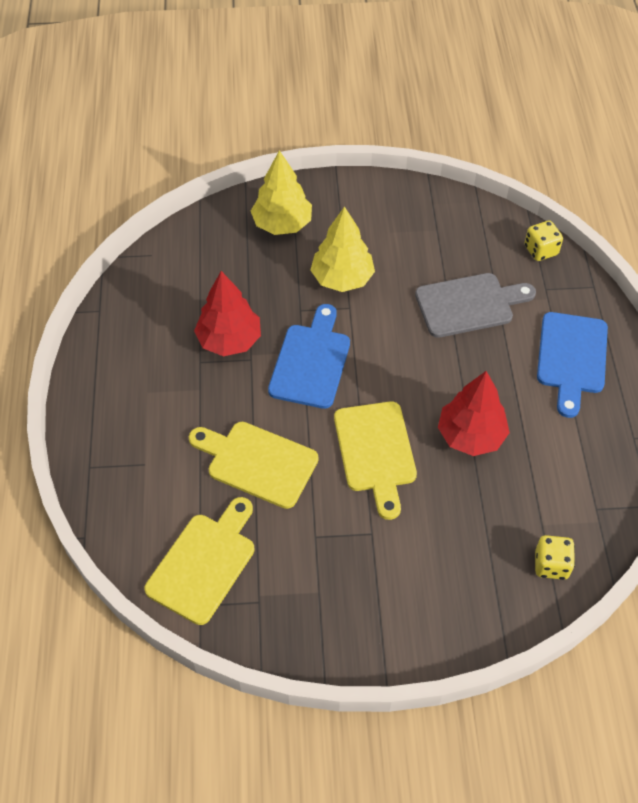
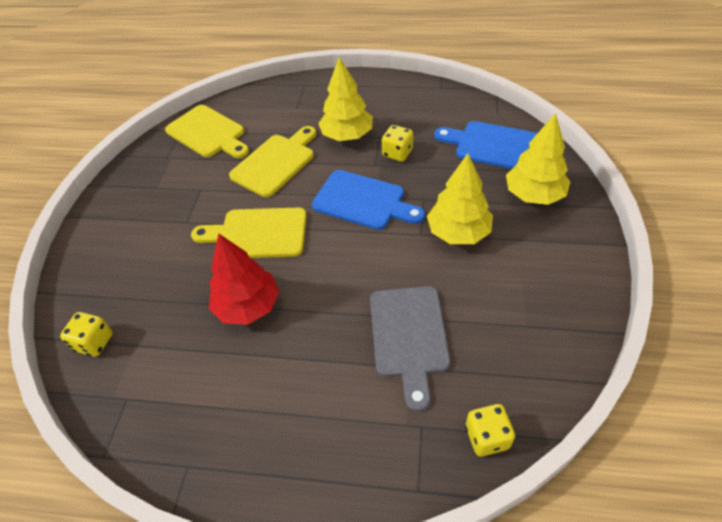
camera: 105 degrees right, 5 degrees down
(200, 395) = (347, 136): none -> yellow tree
(229, 340) = (397, 153): red tree -> yellow dice
(572, 358) = (312, 428): blue cutting board -> blue cutting board (492, 145)

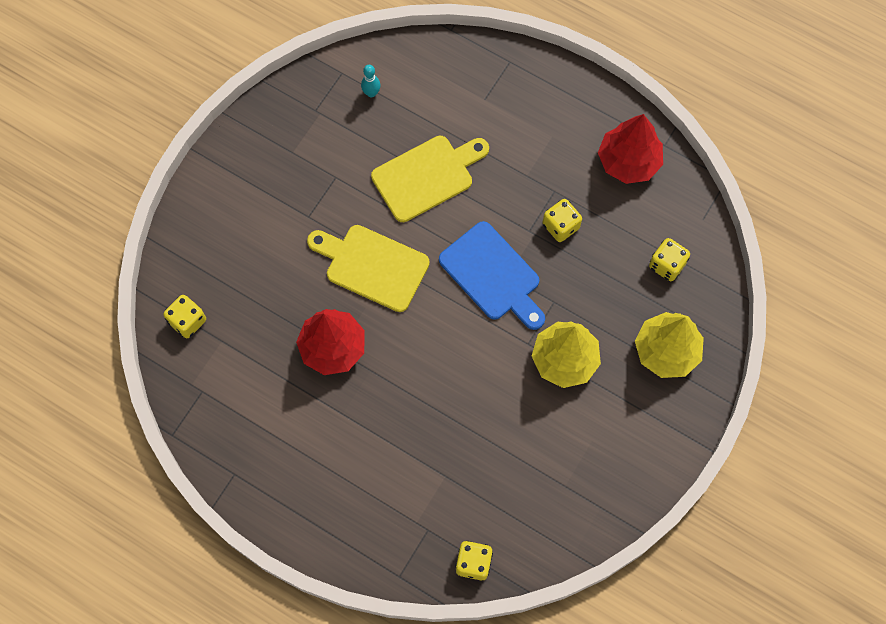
camera: 20 degrees right, 20 degrees up
(208, 133) = (371, 93): yellow cutting board -> turquoise bowling pin
(347, 136) = (520, 172): yellow tree -> none
(409, 336) = (459, 447): grey cutting board -> none
(422, 103) = (628, 161): none -> red tree
(492, 145) = (667, 265): blue cutting board -> yellow dice

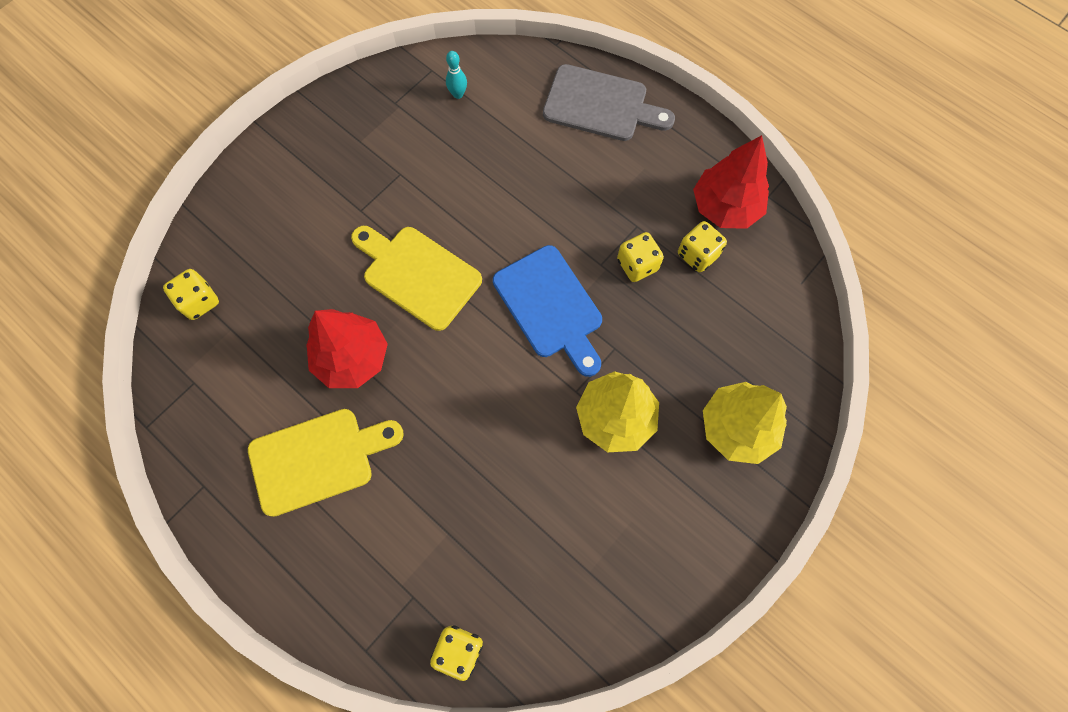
camera: 10 degrees right, 0 degrees up
(427, 176) = (499, 188): yellow cutting board -> yellow cutting board (318, 459)
(503, 82) = (601, 105): none -> grey cutting board
(667, 265) = (752, 328): yellow dice -> yellow dice (697, 255)

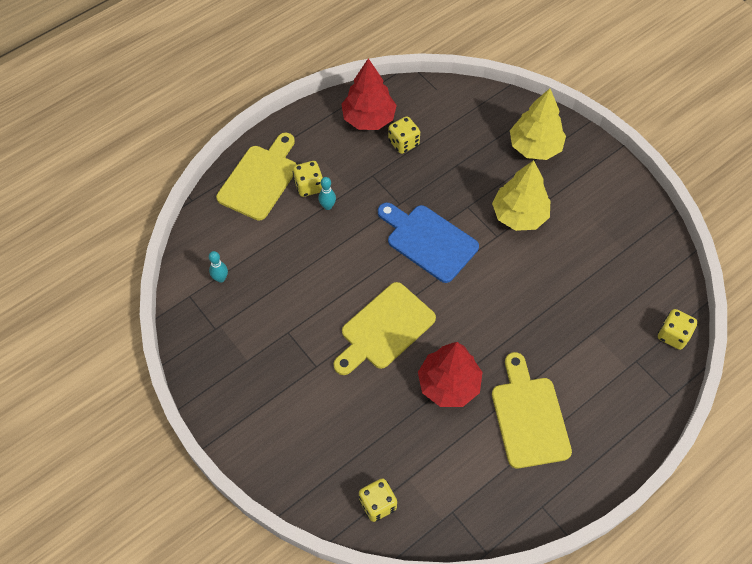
camera: 80 degrees left, 10 degrees down
(551, 306) = (428, 241): blue cutting board -> blue cutting board turned 120 degrees counterclockwise
(578, 183) = (327, 206): none -> turquoise bowling pin
(601, 105) = (260, 179): grey cutting board -> yellow cutting board
(637, 265) = (404, 181): yellow dice -> yellow dice (309, 186)

